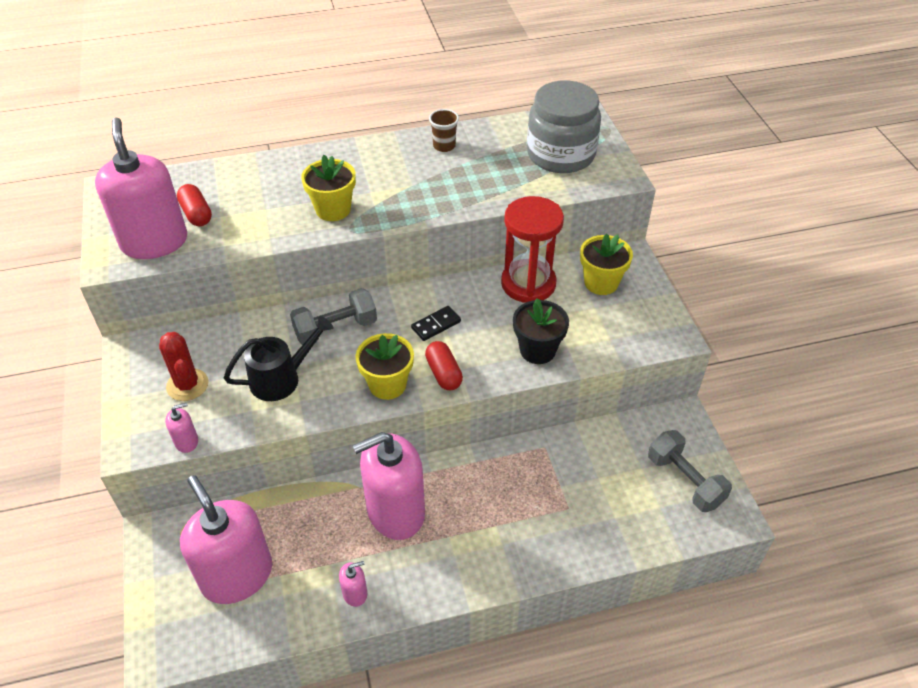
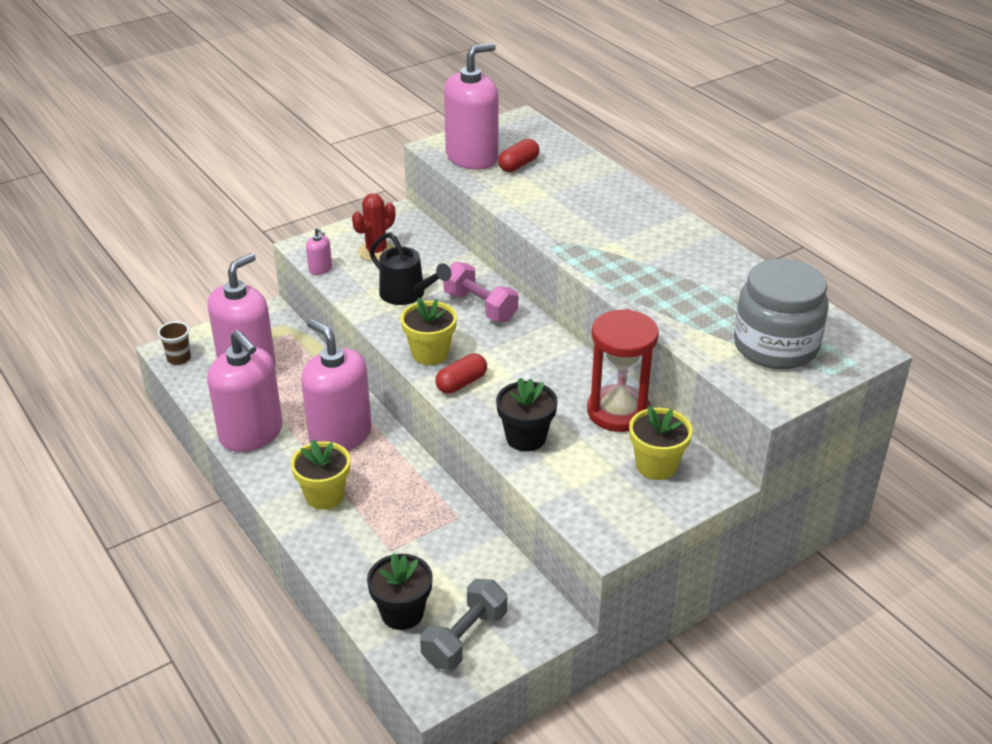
camera: 70 degrees right, 10 degrees down
(333, 209) = (574, 228): yellow flower pot -> yellow flower pot (324, 496)
(335, 329) = (480, 307): grey dumbbell -> pink dumbbell
(355, 593) = (251, 434): pink soap dispenser -> pink soap dispenser, size x2.46
(436, 325) = (520, 364): black domino -> none
(444, 146) = (722, 266): brown cup -> brown cup (179, 358)
(646, 518) = (402, 613): none -> black flower pot

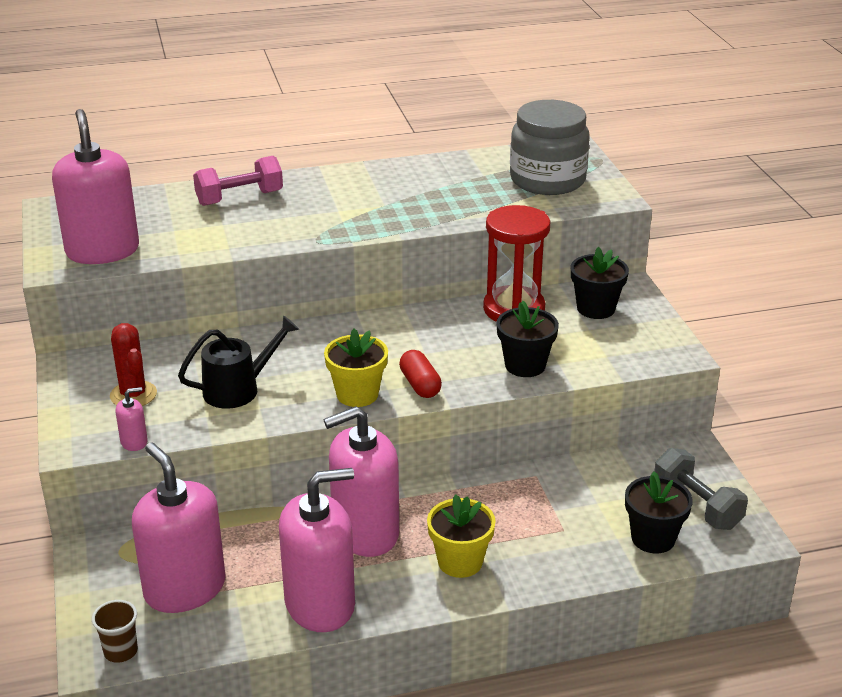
camera: 70 degrees left, 5 degrees down
(480, 307) = (298, 348): pink dumbbell -> pink dumbbell (239, 198)
(518, 165) = (147, 228): red capsule -> none
(656, 465) = (596, 308): yellow flower pot -> black flower pot

